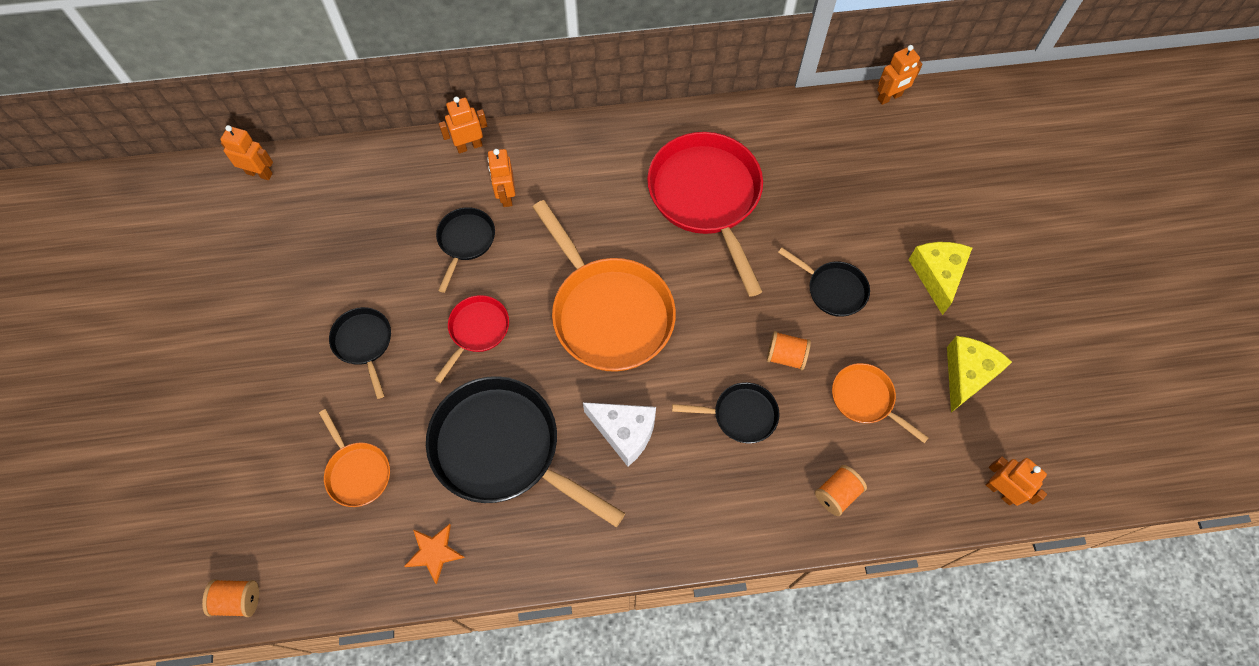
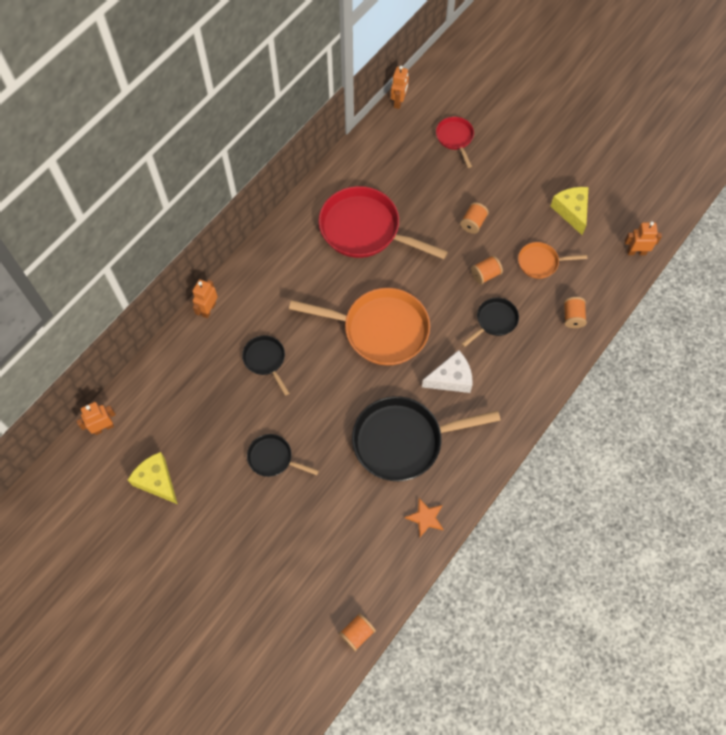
camera: 45 degrees left, 0 degrees up
(357, 472) = (344, 520): orange pan -> none
(477, 331) = (324, 398): red pan -> red pan (455, 138)
(506, 196) = (260, 318): orange robot -> none
(833, 289) = (473, 223): black pan -> orange spool
(937, 276) = (512, 175): yellow cheese -> yellow cheese (157, 481)

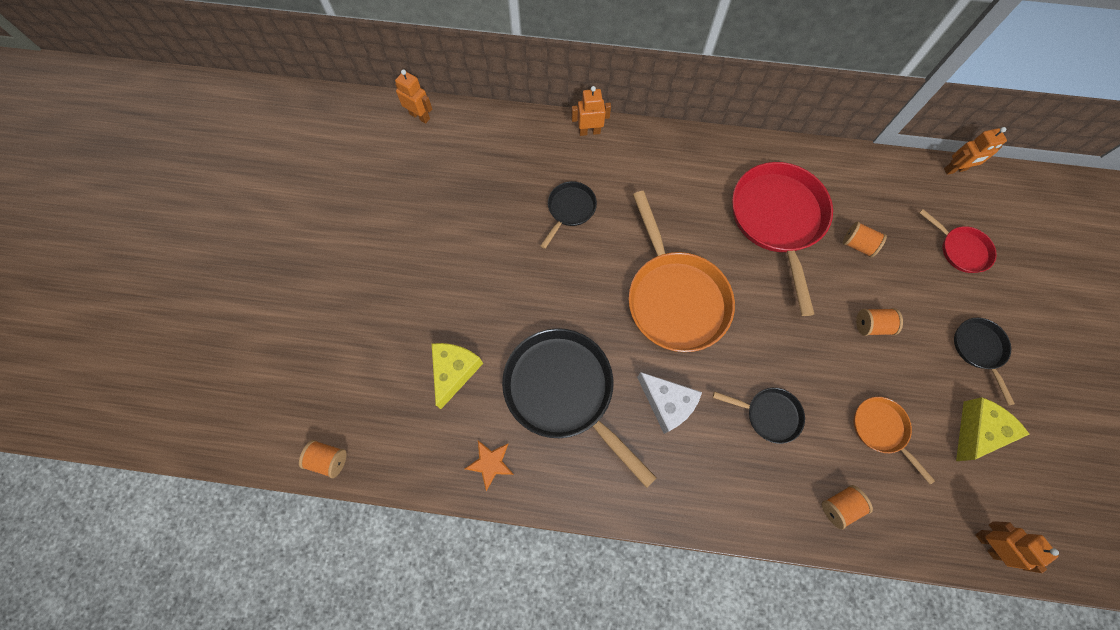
camera: 60 degrees right, 5 degrees up
(157, 481) = (393, 187): yellow cheese -> yellow cheese (454, 371)
(273, 458) = (471, 274): black pan -> black pan (979, 349)
(455, 138) = (961, 249): red pan -> red pan turned 90 degrees clockwise
(485, 275) = (818, 373): orange spool -> orange spool (857, 245)

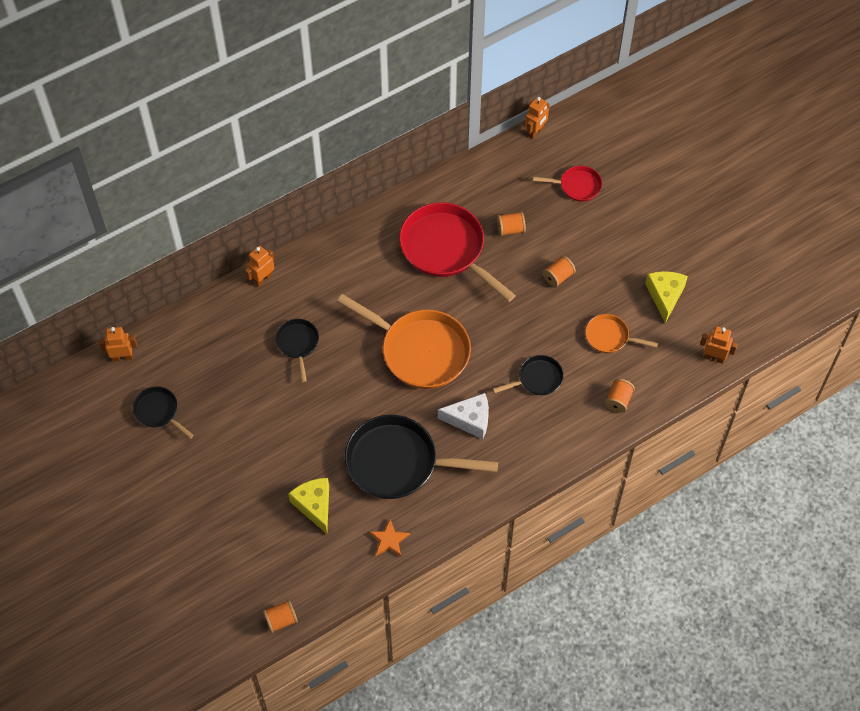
camera: 40 degrees left, 10 degrees down
(979, 349) = (632, 244): black pan -> black pan (158, 411)

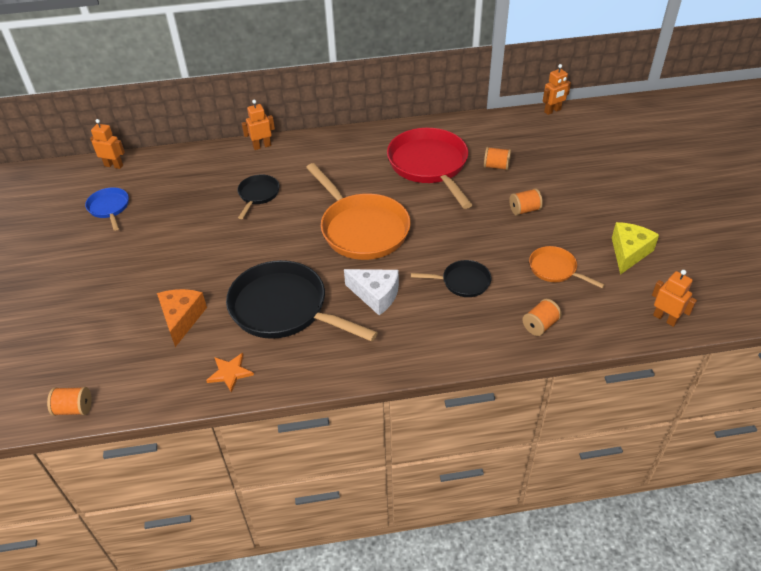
camera: 25 degrees right, 15 degrees down
(158, 411) = (109, 208): black pan -> blue pan
(314, 505) = (182, 319): yellow cheese -> orange cheese
(577, 186) = (574, 153): red pan -> none

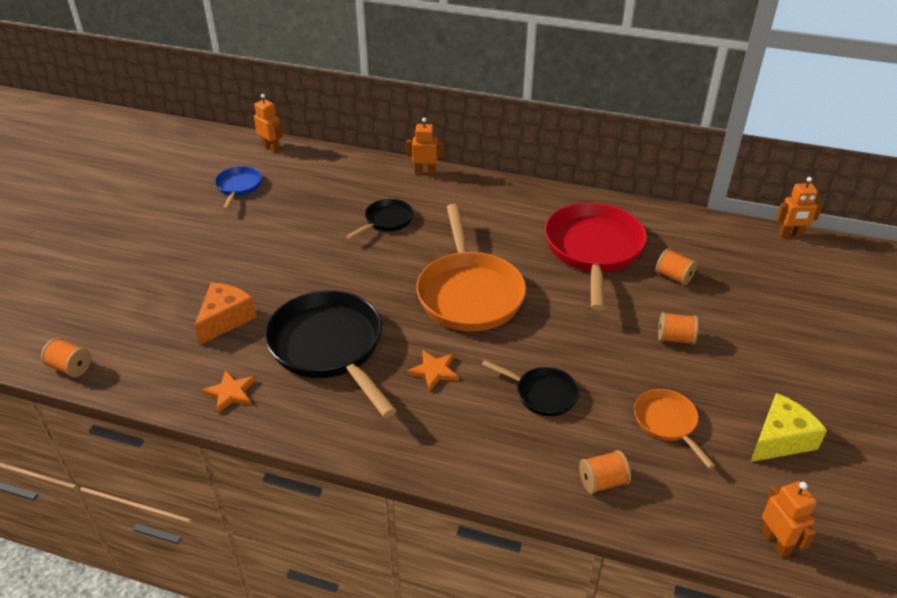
camera: 25 degrees right, 5 degrees down
(376, 295) = (434, 371): white cheese -> orange star

